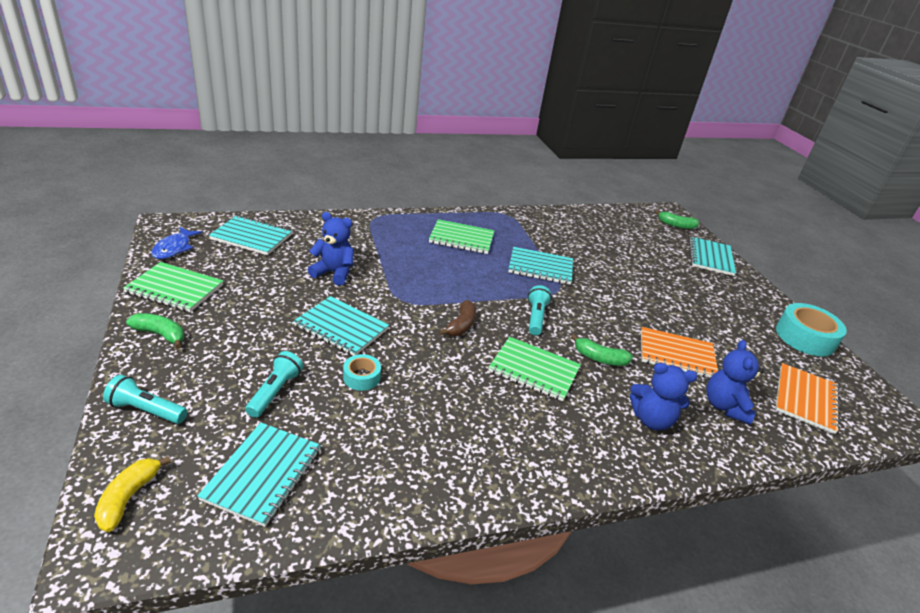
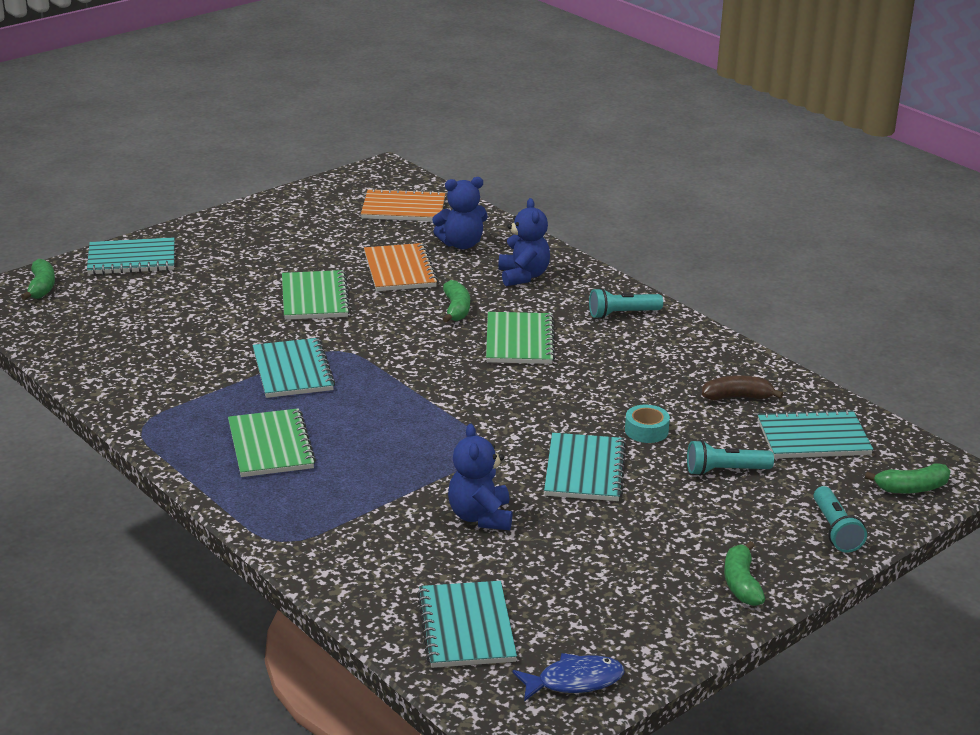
camera: 110 degrees left, 5 degrees down
(129, 498) = (911, 488): yellow banana -> green banana
(175, 289) = (657, 623): green notebook -> green notebook (314, 298)
(461, 325) = (489, 397): brown banana -> brown banana (737, 397)
(535, 317) = (419, 355): turquoise flashlight -> turquoise flashlight (622, 314)
(805, 337) = (283, 205): turquoise tape -> none

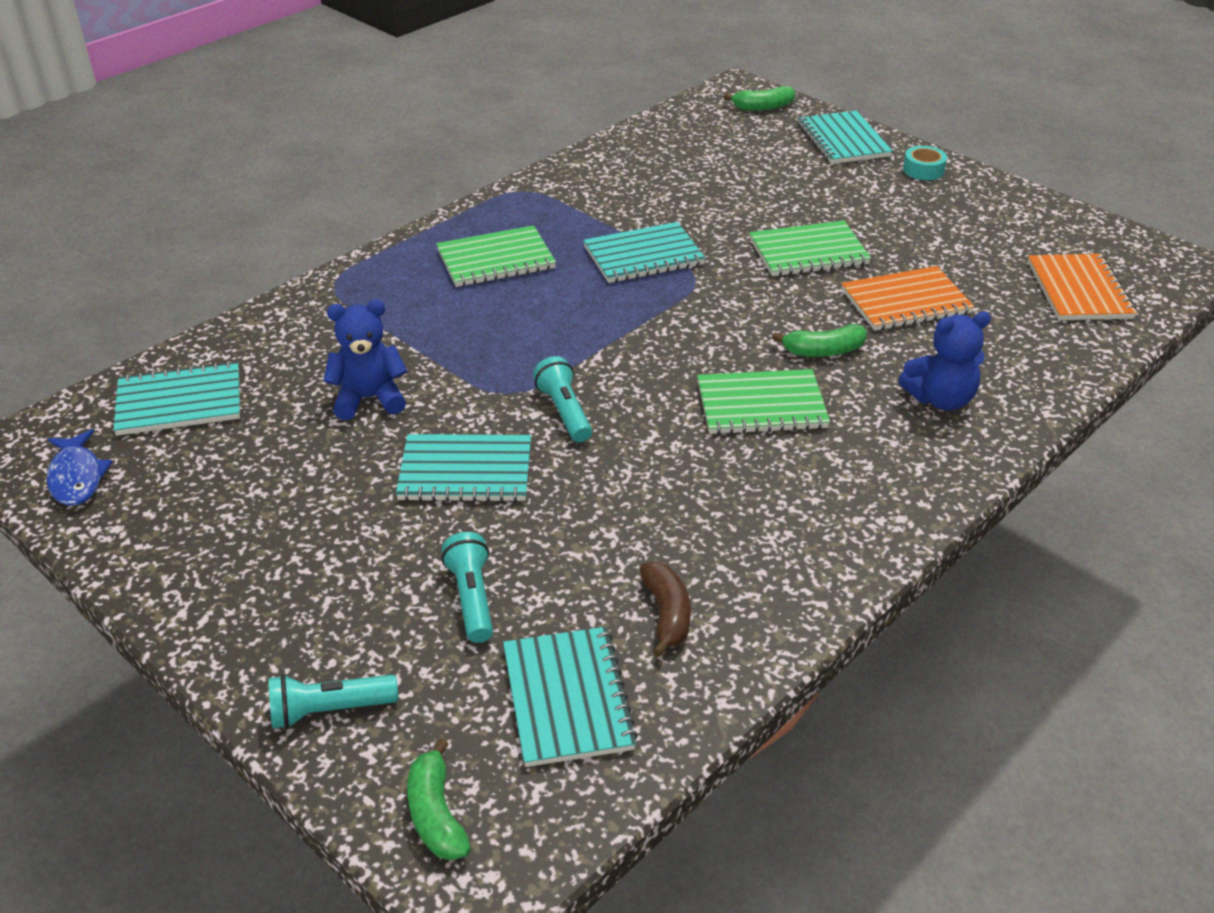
camera: 85 degrees right, 10 degrees up
(461, 244) = (1004, 343): blue teddy bear -> none
(622, 314) = (871, 494): turquoise flashlight -> turquoise flashlight (564, 412)
(646, 430) = (562, 522): turquoise tape -> turquoise tape (923, 170)
(741, 583) = (222, 609): green banana -> none

